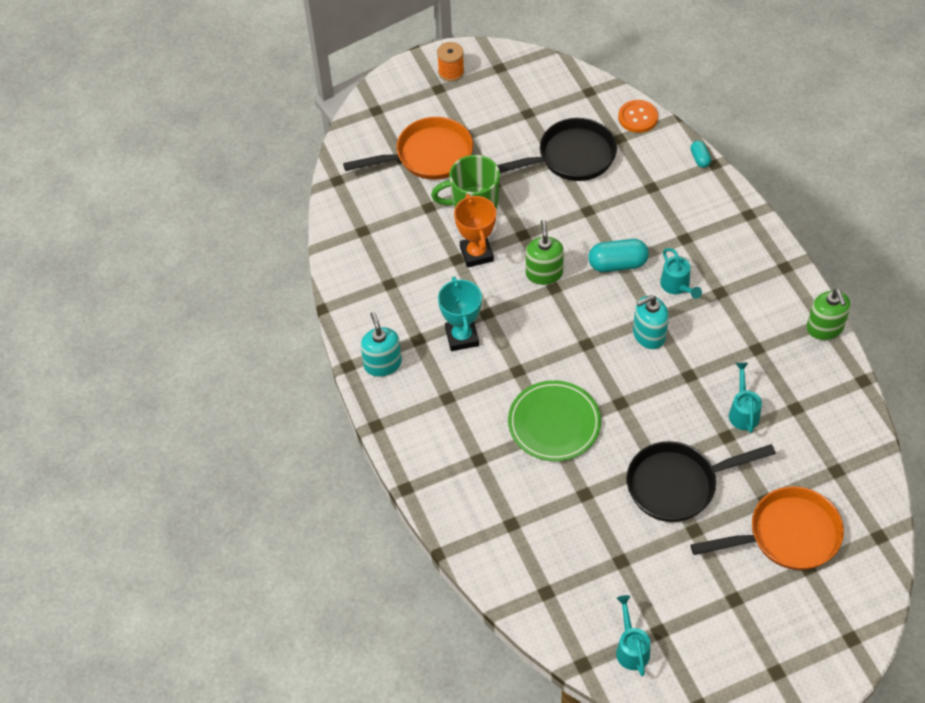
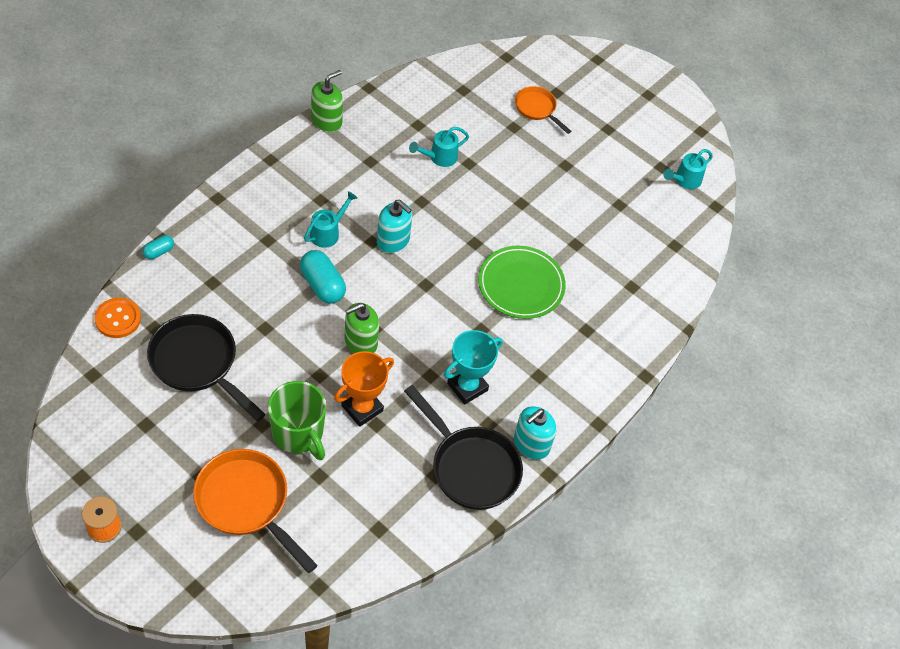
camera: 125 degrees left, 0 degrees up
(678, 485) = (531, 184): black pan -> black pan (470, 467)
(787, 535) = (537, 109): orange pan -> orange pan, size x0.56

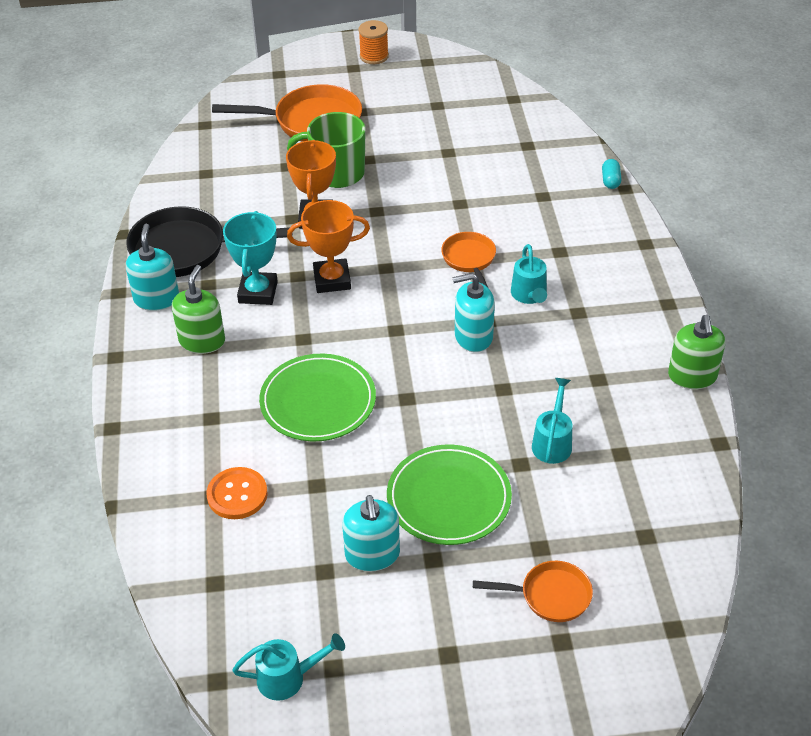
camera: 140 degrees right, 10 degrees down
(118, 319) = (557, 131): orange button -> orange button (237, 495)
(198, 363) = (464, 152): black pan -> none
(322, 285) = (469, 260): turquoise capsule -> orange pan
(360, 342) = (381, 251): green soap dispenser -> green soap dispenser (202, 341)
(415, 351) = (332, 280): none -> orange trophy
(523, 180) = (449, 498): none -> green plate
(589, 191) = (372, 554): none -> turquoise soap dispenser
(684, 180) = (288, 678): turquoise watering can -> turquoise watering can turned 75 degrees clockwise

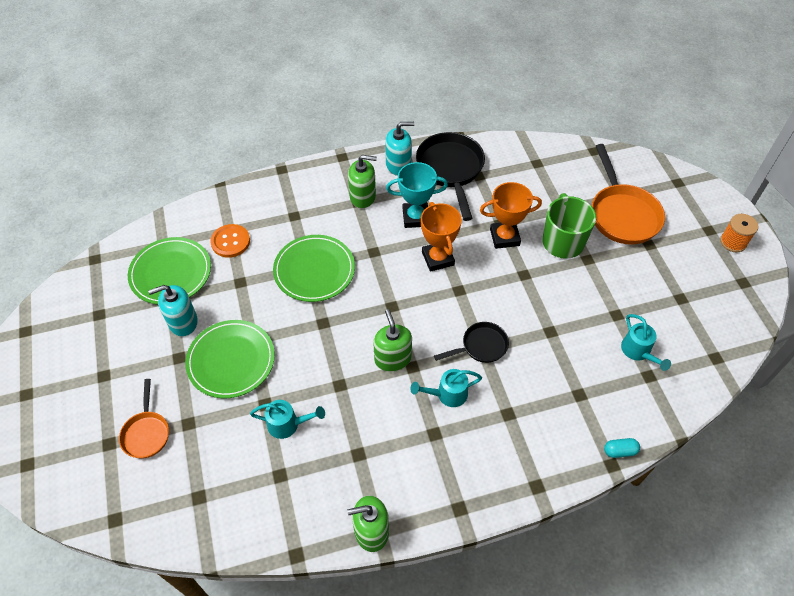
camera: 80 degrees right, 10 degrees up
(276, 571) = (171, 273): none -> green plate
(288, 678) = (93, 292): turquoise watering can -> turquoise watering can (638, 352)
(469, 260) = (481, 346): orange pan -> black pan
(473, 337) = (392, 358): turquoise soap dispenser -> green soap dispenser

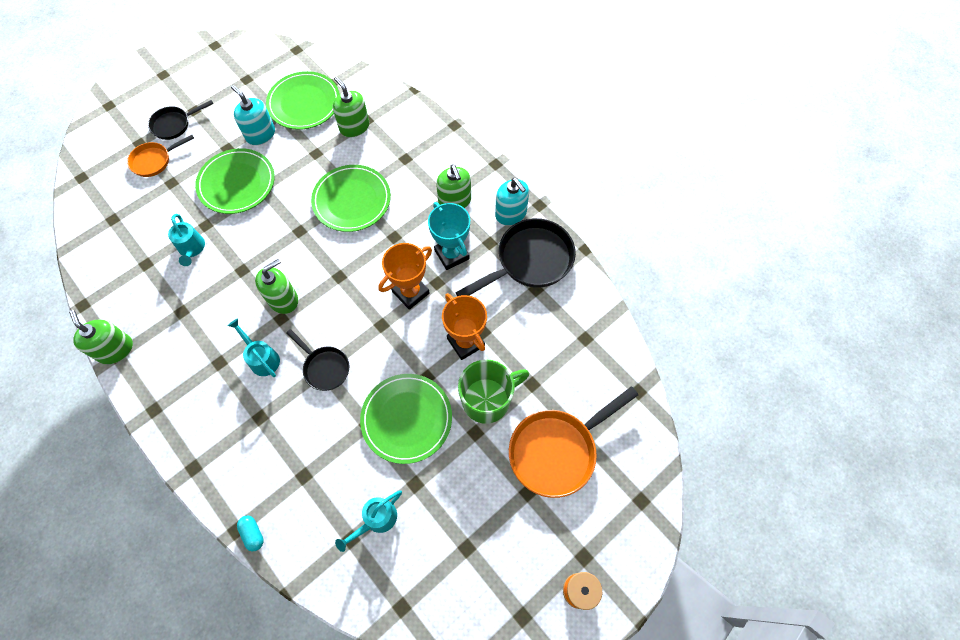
camera: 65 degrees right, 10 degrees up
(109, 400) = (174, 124): none -> black pan
(230, 242) = (354, 127): orange button -> green soap dispenser
(556, 301) = (406, 419): none -> green plate

